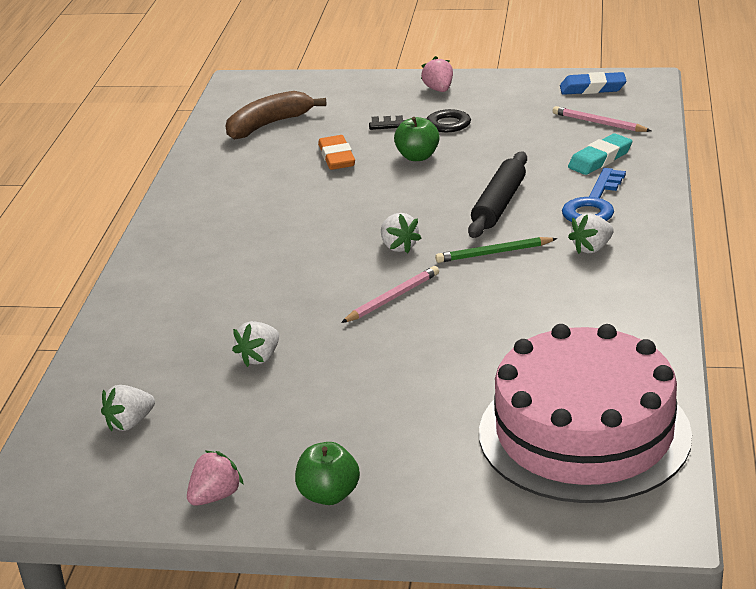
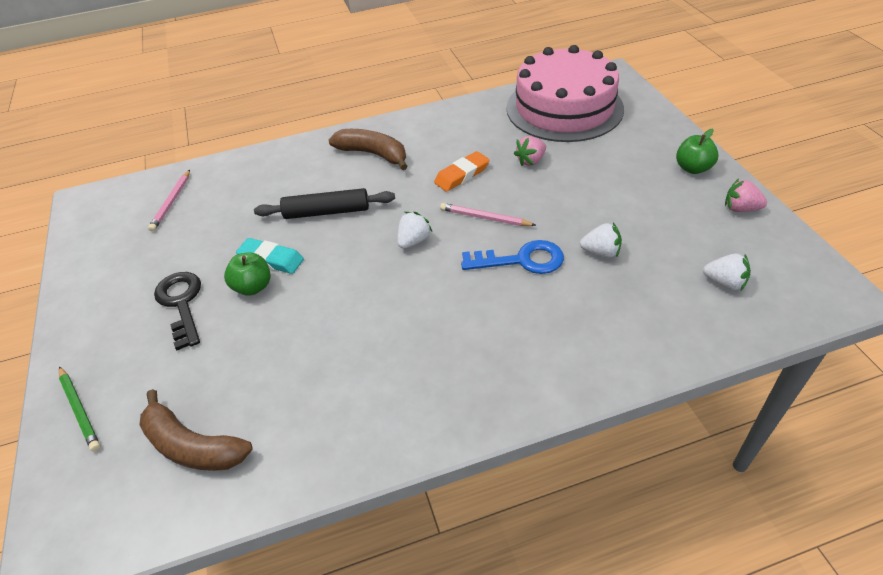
camera: 115 degrees left, 15 degrees up
(337, 157) = (265, 345): orange eraser -> orange eraser (462, 175)
(439, 89) = (94, 327): pink strawberry -> pink strawberry (530, 161)
(493, 253) = (400, 192): green pencil -> green pencil (80, 410)
(592, 88) = (98, 224): blue eraser -> none
(592, 248) = (373, 154): white strawberry -> brown banana
(593, 204) = (311, 169): blue key -> blue key (521, 260)
(600, 159) = (238, 185): turquoise eraser -> turquoise eraser (271, 259)

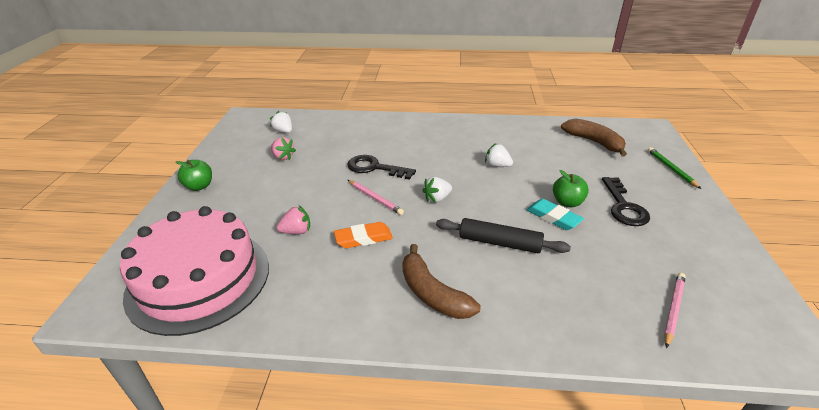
camera: 160 degrees left, 10 degrees down
(521, 260) = (375, 168): blue key -> black key
(601, 252) = (325, 159): white strawberry -> white strawberry (497, 165)
(740, 208) = (218, 156): pink strawberry -> pink strawberry (283, 157)

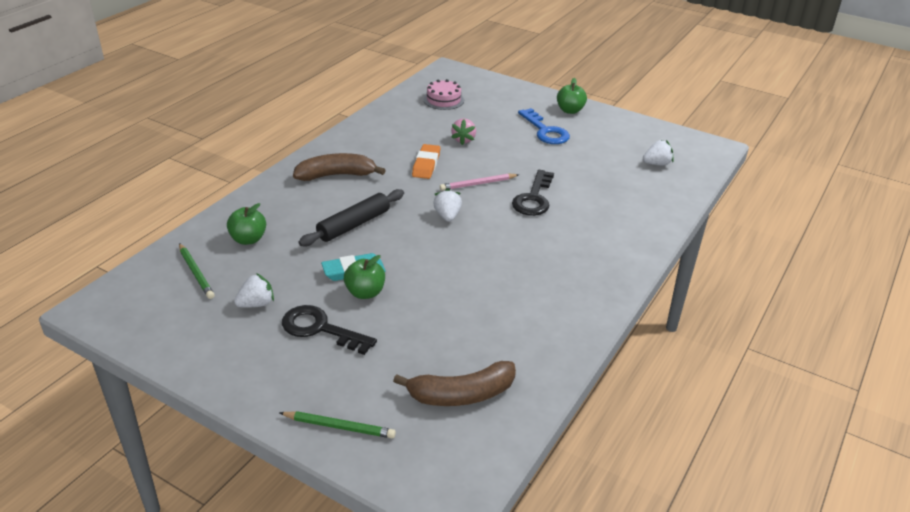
camera: 115 degrees right, 0 degrees up
(199, 279) = (443, 100): pink cake -> pink cake, size x0.41
(251, 189) = (545, 131): none -> blue key
(283, 157) = (596, 154): pink strawberry -> none
(375, 168) = (533, 198): black key -> black key turned 150 degrees clockwise
(497, 165) = (473, 278): white strawberry -> white strawberry (256, 304)
(593, 301) = (248, 239): none -> green apple
(673, 309) = (196, 273): pink pencil -> green pencil

